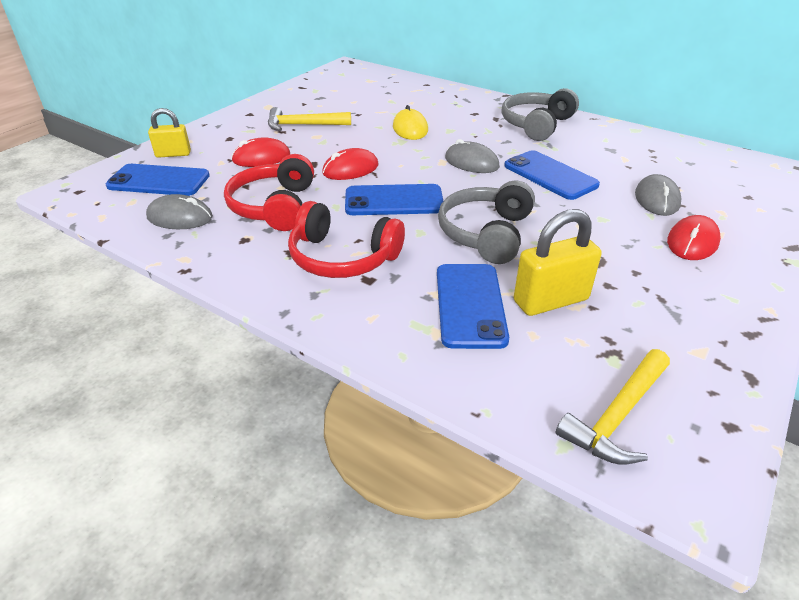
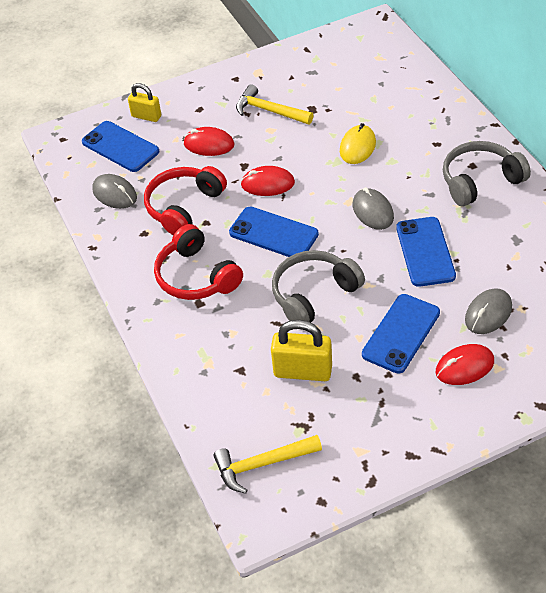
camera: 35 degrees right, 10 degrees up
(470, 305) = (246, 352): blue phone -> blue phone (401, 333)

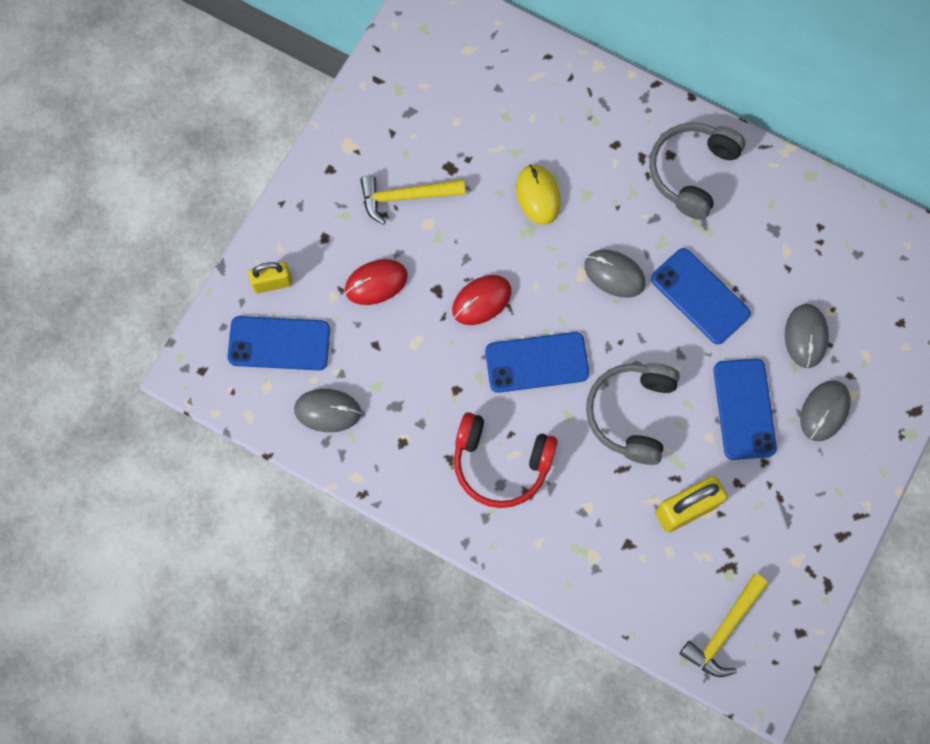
camera: 40 degrees left, 25 degrees up
(183, 206) = (416, 383): red headphones -> none
(464, 367) = (824, 411): red mouse -> grey mouse

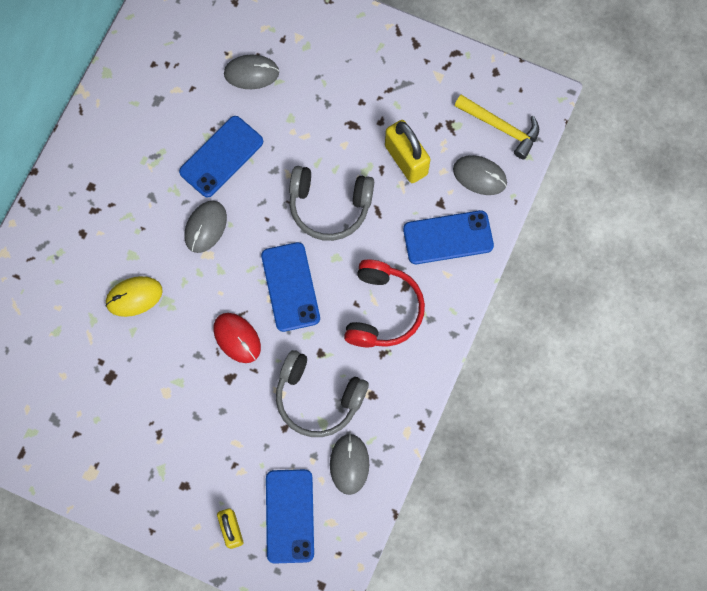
camera: 95 degrees left, 0 degrees up
(376, 283) = (226, 433): red mouse -> none
(405, 197) = (140, 415): yellow hammer -> none
(691, 172) = (107, 168): grey headphones -> grey headphones (318, 398)
(744, 409) = (318, 119): blue phone -> blue phone (448, 237)
(824, 411) = (314, 58): grey mouse -> grey mouse (479, 176)

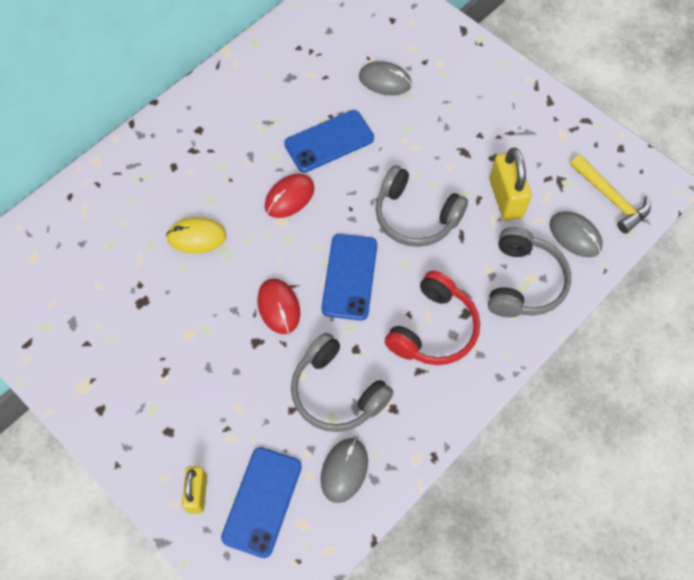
camera: 20 degrees right, 10 degrees down
(205, 227) = (289, 197): grey mouse -> red mouse
(448, 237) = (524, 282): blue phone -> grey headphones

